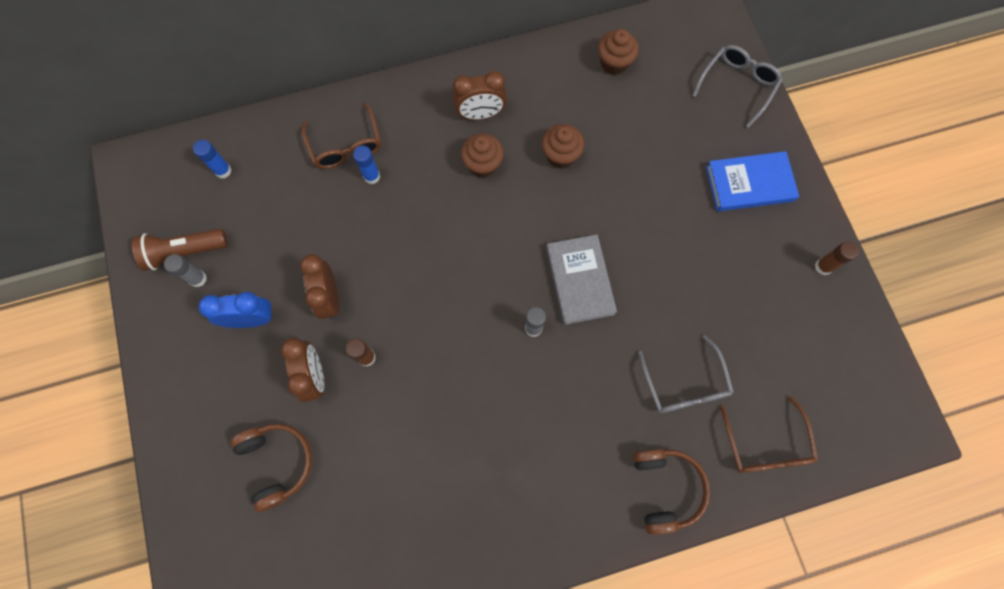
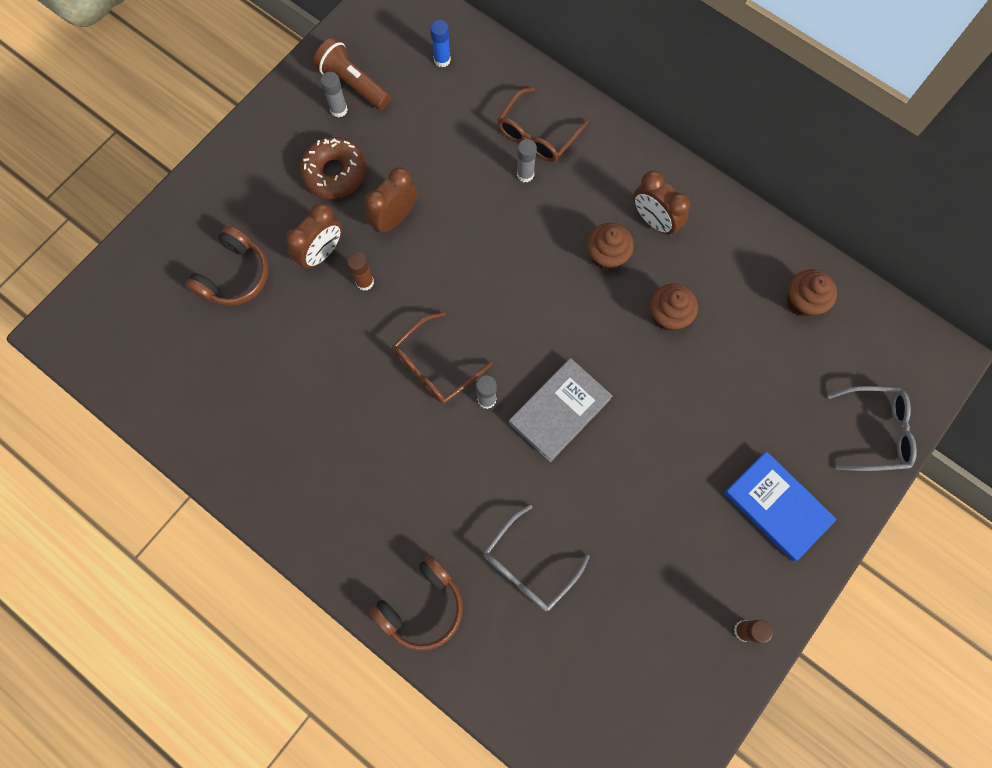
camera: 55 degrees right, 0 degrees up
(252, 319) = (335, 173): blue clock -> brown donut
(372, 176) = (525, 174): blue glue stick -> grey glue stick
(765, 445) = (523, 676): brown glasses -> brown glasses (434, 366)

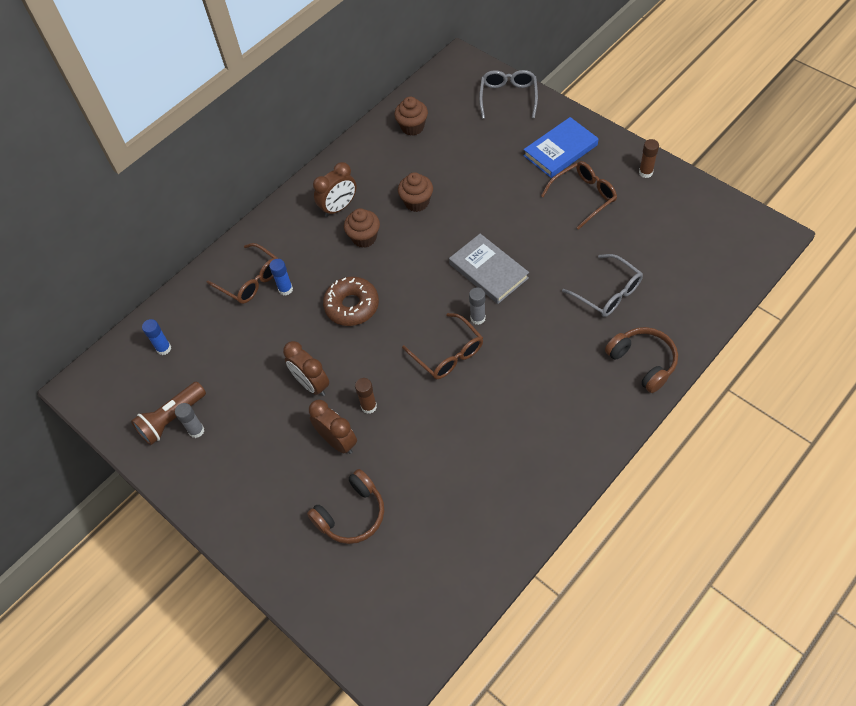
camera: 80 degrees left, 15 degrees down
(234, 276) = (351, 514): brown headphones -> brown headphones turned 105 degrees clockwise
(335, 173) = (260, 432): brown donut -> brown donut (352, 306)
(525, 174) = (285, 289): grey glue stick -> blue glue stick
(692, 538) = (584, 196): none -> brown glasses

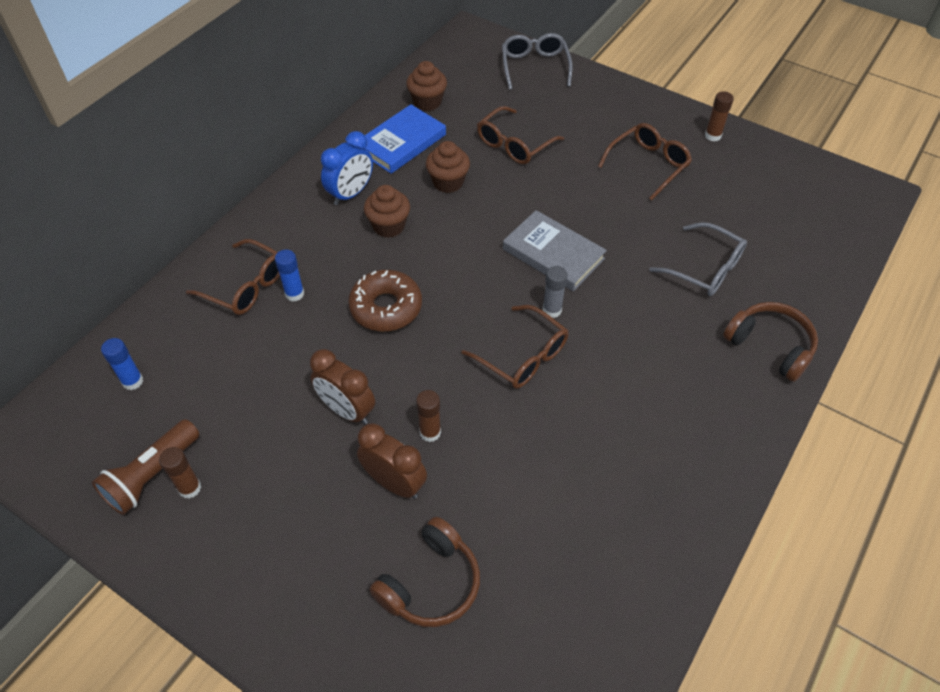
camera: 15 degrees left, 5 degrees down
(196, 431) = (190, 488): grey glue stick -> brown glue stick
(339, 207) = (351, 194): brown clock -> blue clock
(476, 171) = (514, 144): none -> brown glasses
(560, 150) = (608, 118): blue book -> blue book (401, 142)

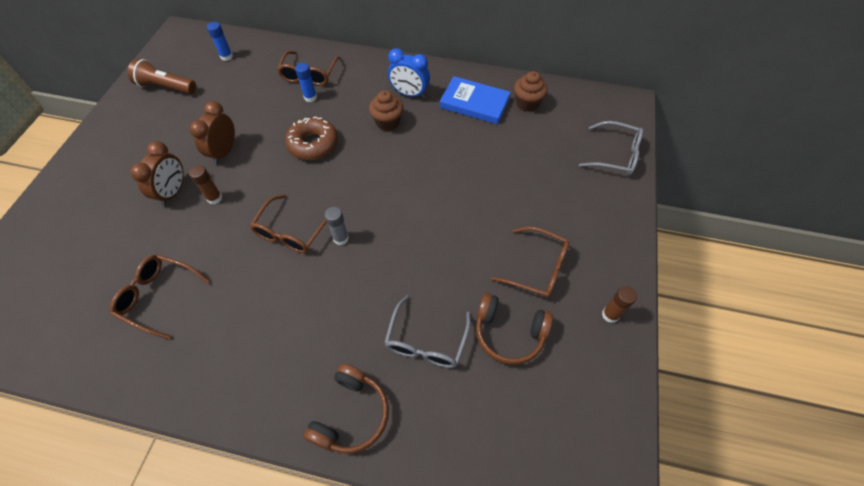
camera: 70 degrees right, 5 degrees up
(190, 488) = (159, 104): brown glue stick -> none
(431, 583) = (103, 232): brown headphones -> brown headphones (509, 333)
(448, 182) = (446, 141): brown cupcake -> none
(514, 144) = (509, 168): brown glasses -> brown glasses (158, 296)
(534, 66) = (616, 155): grey glasses -> grey glasses turned 45 degrees clockwise
(553, 254) = (399, 225): grey book -> none

